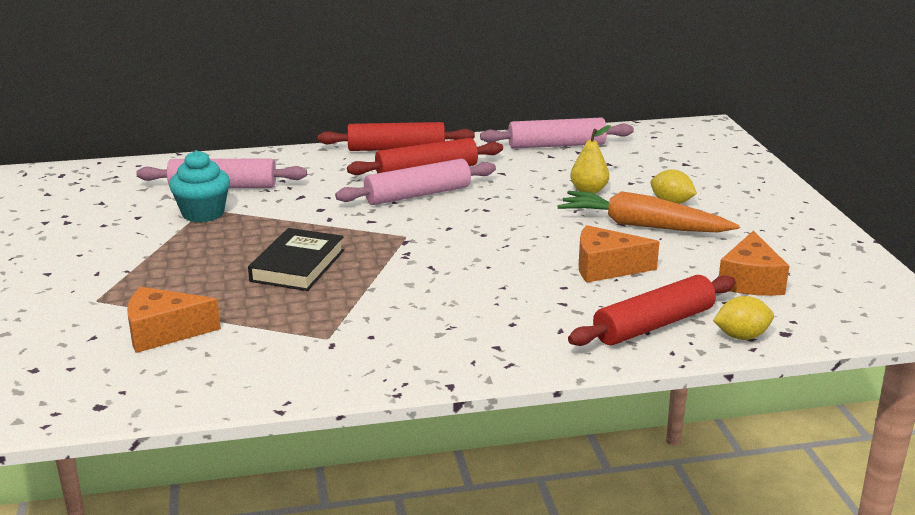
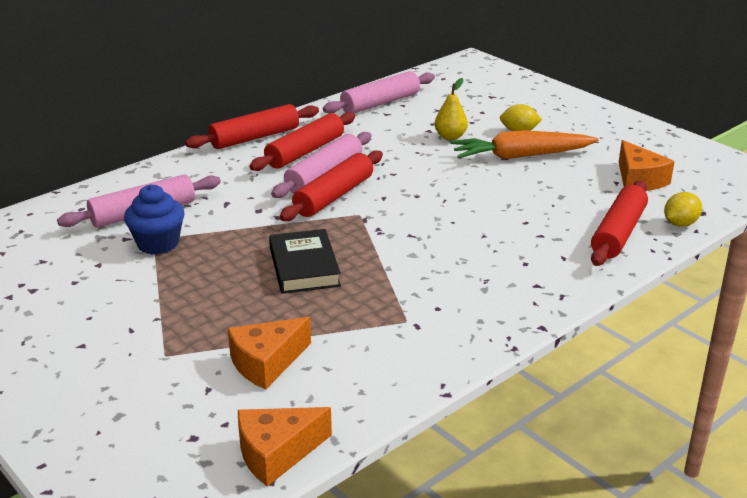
camera: 30 degrees left, 5 degrees up
(203, 213) = (158, 244): turquoise cupcake -> blue cupcake
(402, 214) = (333, 196): none -> red rolling pin
(606, 268) = (536, 198): orange cheese -> orange cheese (277, 453)

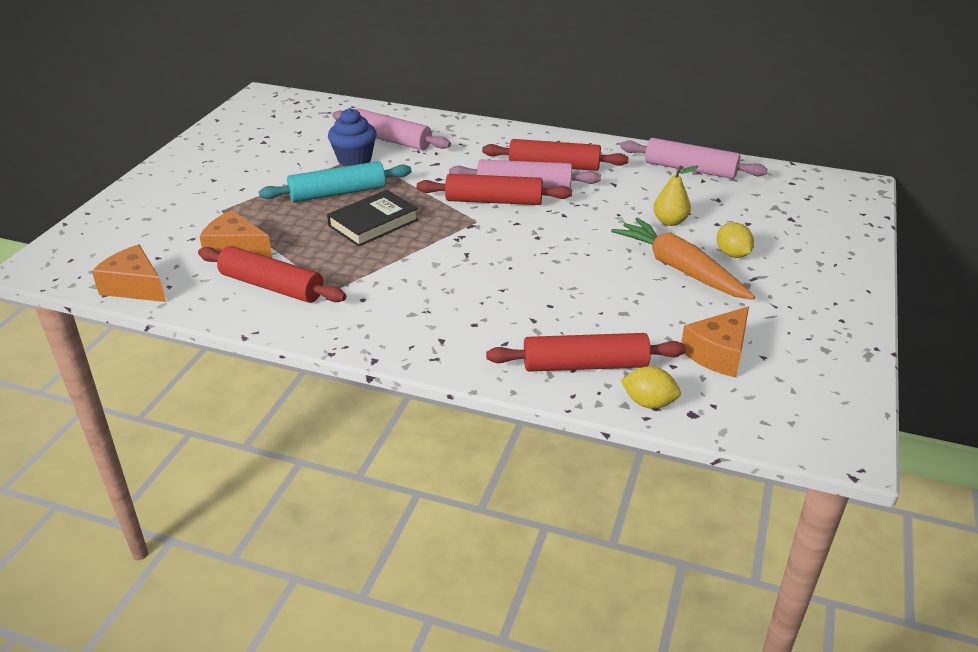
camera: 60 degrees right, 5 degrees up
(219, 271) = (338, 193): none -> turquoise rolling pin
(255, 137) = (551, 139): red rolling pin -> red rolling pin (271, 286)

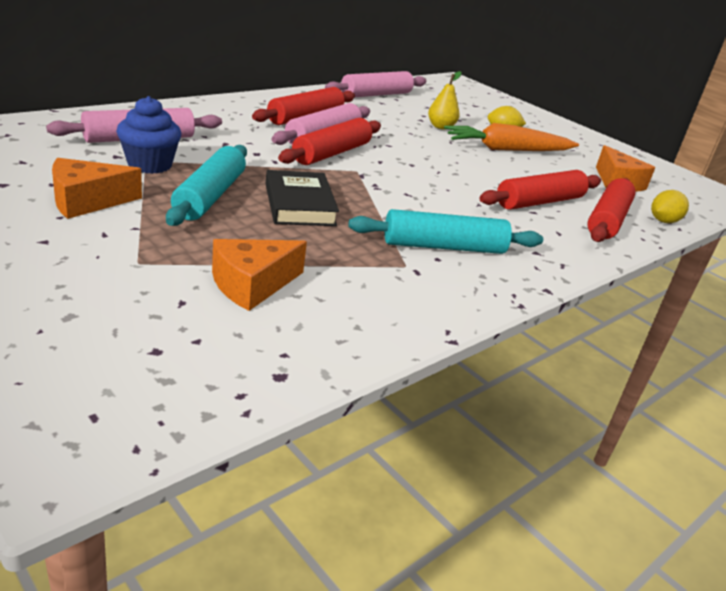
camera: 65 degrees left, 5 degrees down
(135, 287) = (256, 380): orange cheese -> orange cheese (87, 201)
(271, 286) = (363, 292): red rolling pin -> red rolling pin (540, 202)
(387, 296) = (444, 247): none -> turquoise rolling pin

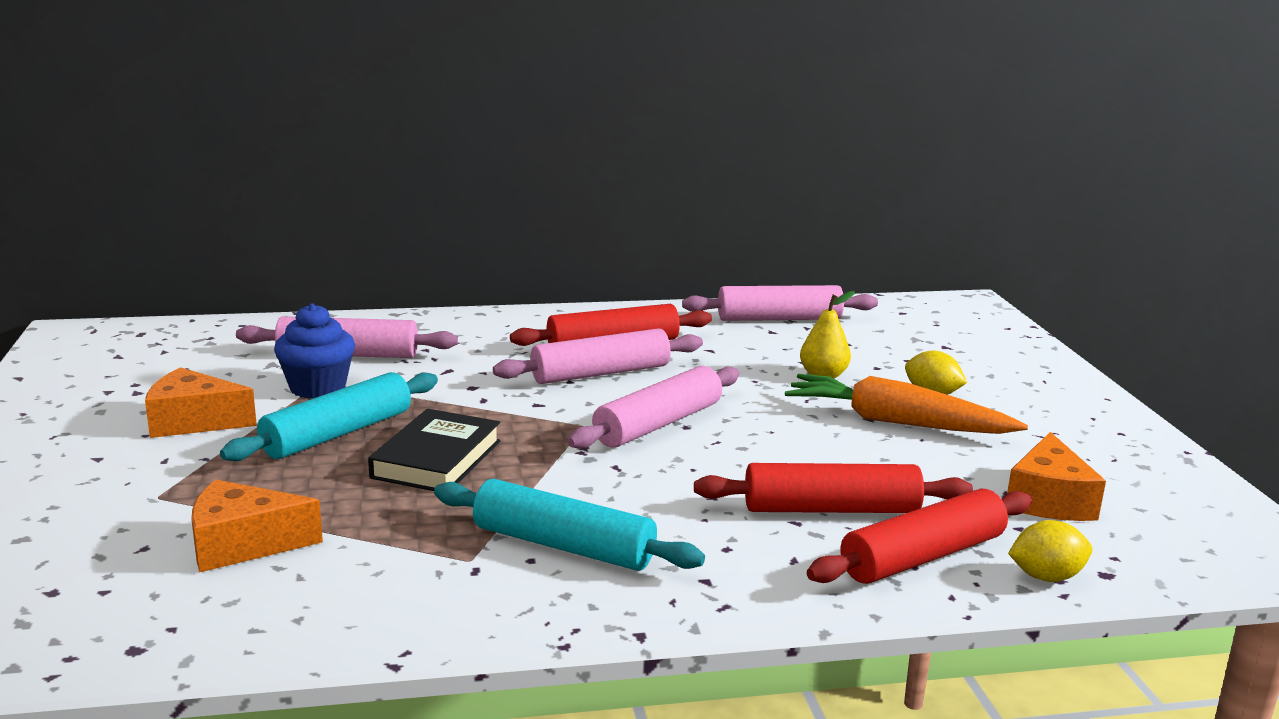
camera: 35 degrees right, 10 degrees down
(331, 153) = (580, 397): red rolling pin -> none
(396, 165) = (658, 424): none -> pink rolling pin

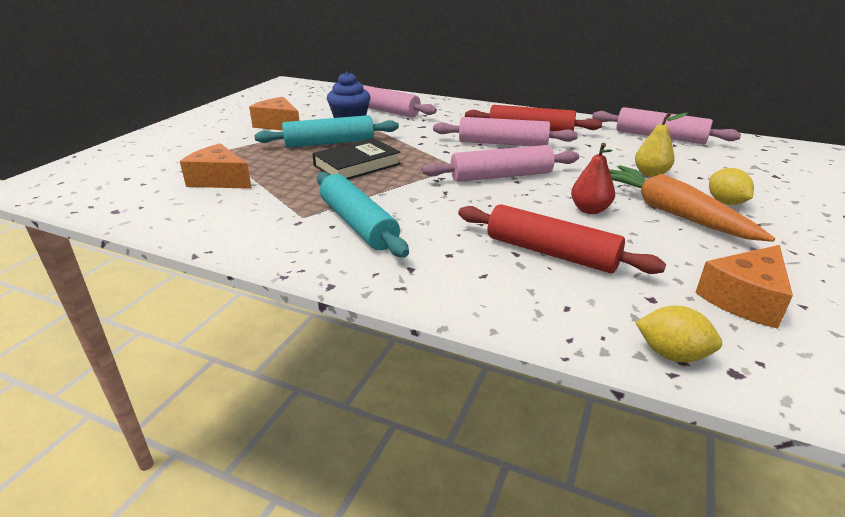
camera: 35 degrees right, 10 degrees up
(811, 443) = (589, 210): none -> red pear
(922, 556) = (581, 304): red rolling pin -> none

